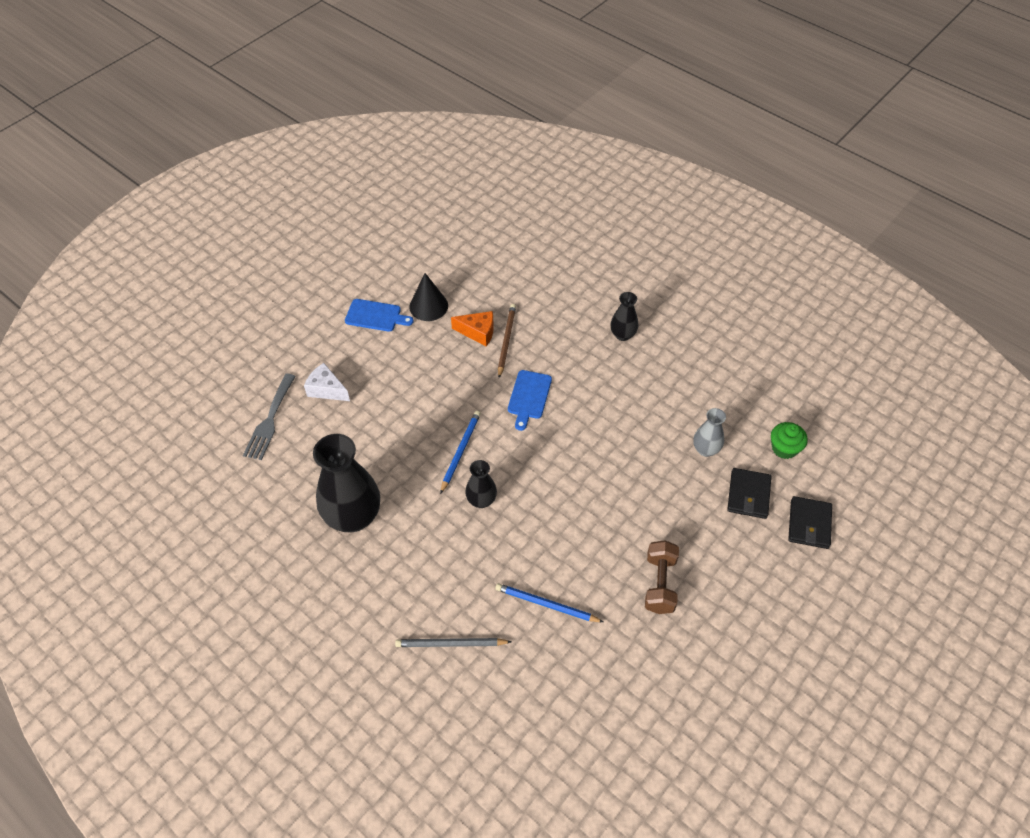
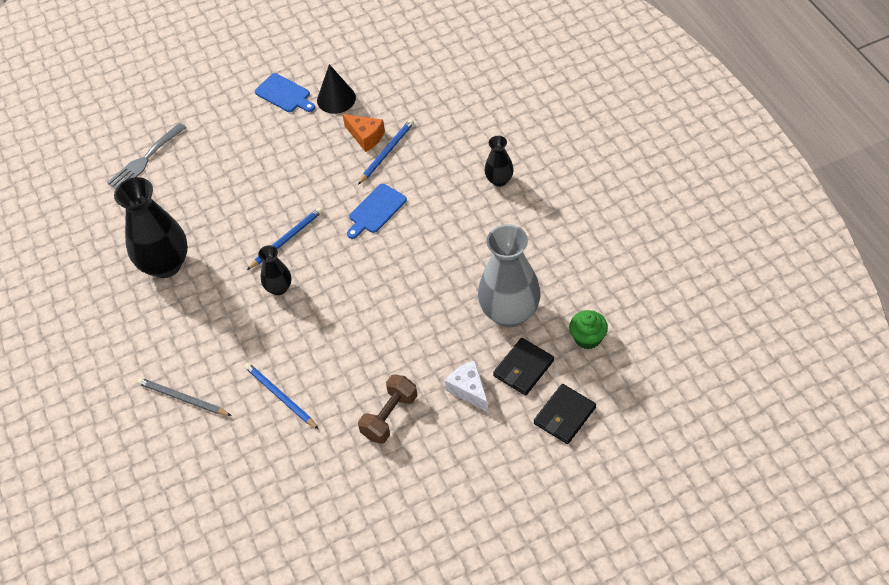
camera: 30 degrees right, 0 degrees up
(326, 389) = (205, 148): white cheese -> white cheese (469, 390)
(506, 341) = (387, 152): brown pencil -> blue pencil
(705, 449) = (510, 313): grey vase -> grey vase, size x1.97

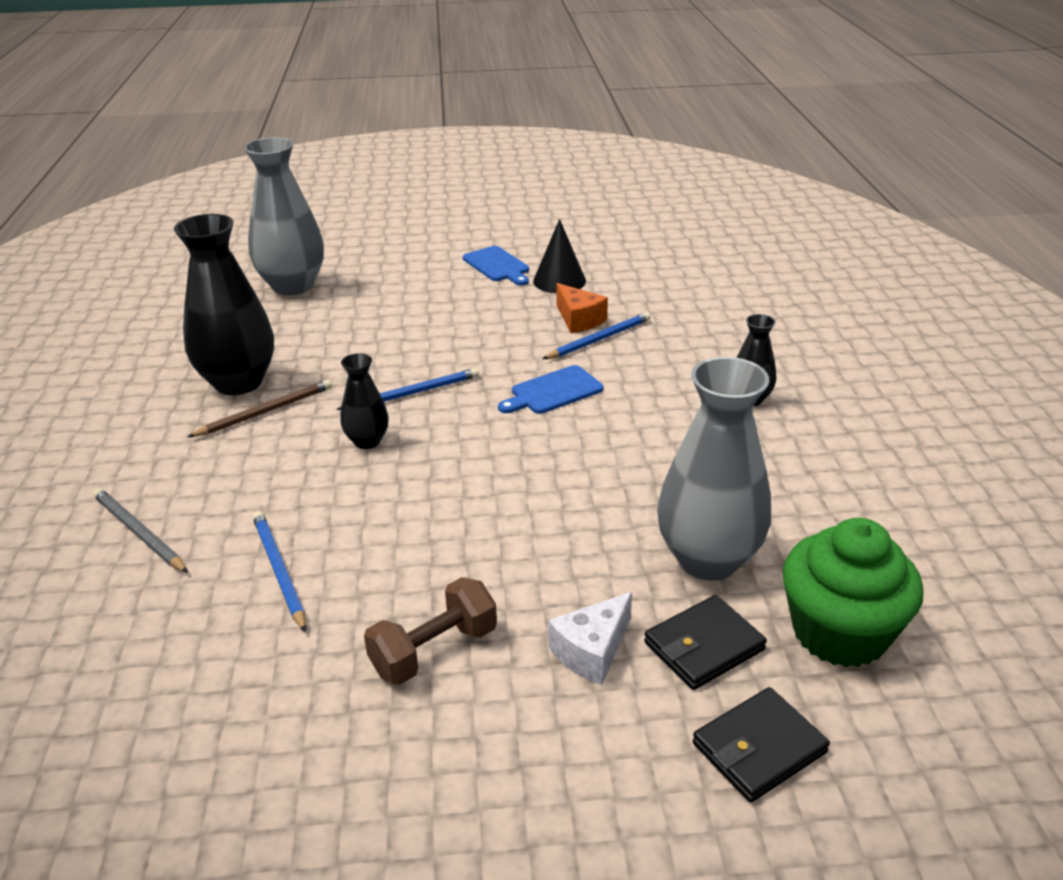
camera: 15 degrees right, 20 degrees down
(145, 160) = (293, 286): grey fork -> grey vase
(200, 284) = (266, 412): none -> brown pencil
(469, 390) = (592, 651): white cheese -> white cheese turned 120 degrees counterclockwise
(587, 338) = (839, 632): green cupcake -> green cupcake, size x1.81

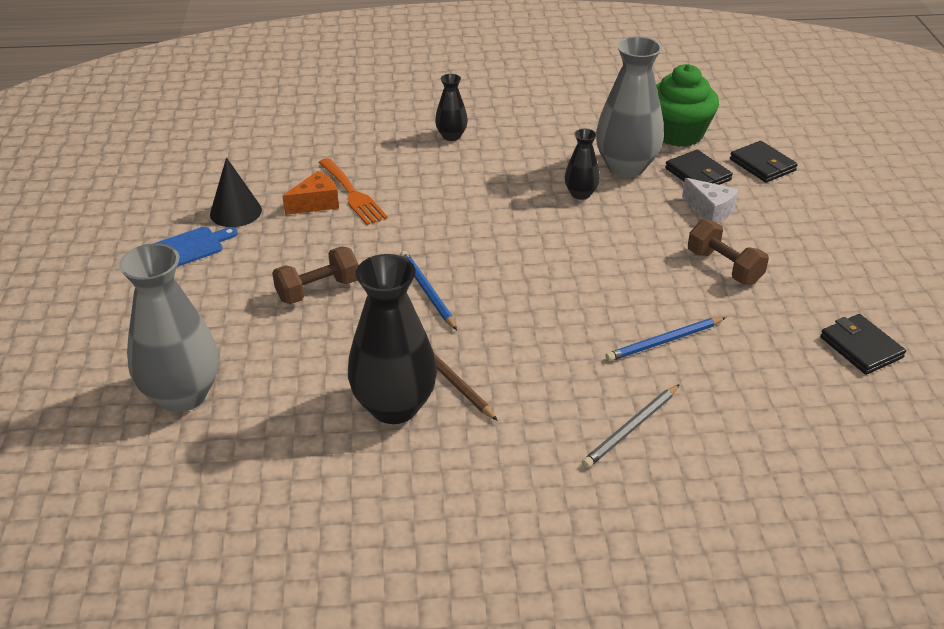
camera: 90 degrees left, 5 degrees up
(199, 801) = (861, 347): none -> black wallet
(367, 441) = (499, 312): black vase -> black vase (580, 194)
(424, 332) = (318, 290): none -> brown dumbbell
(553, 391) = (433, 218): blue cutting board -> none
(599, 339) = (352, 194): blue pencil -> orange fork

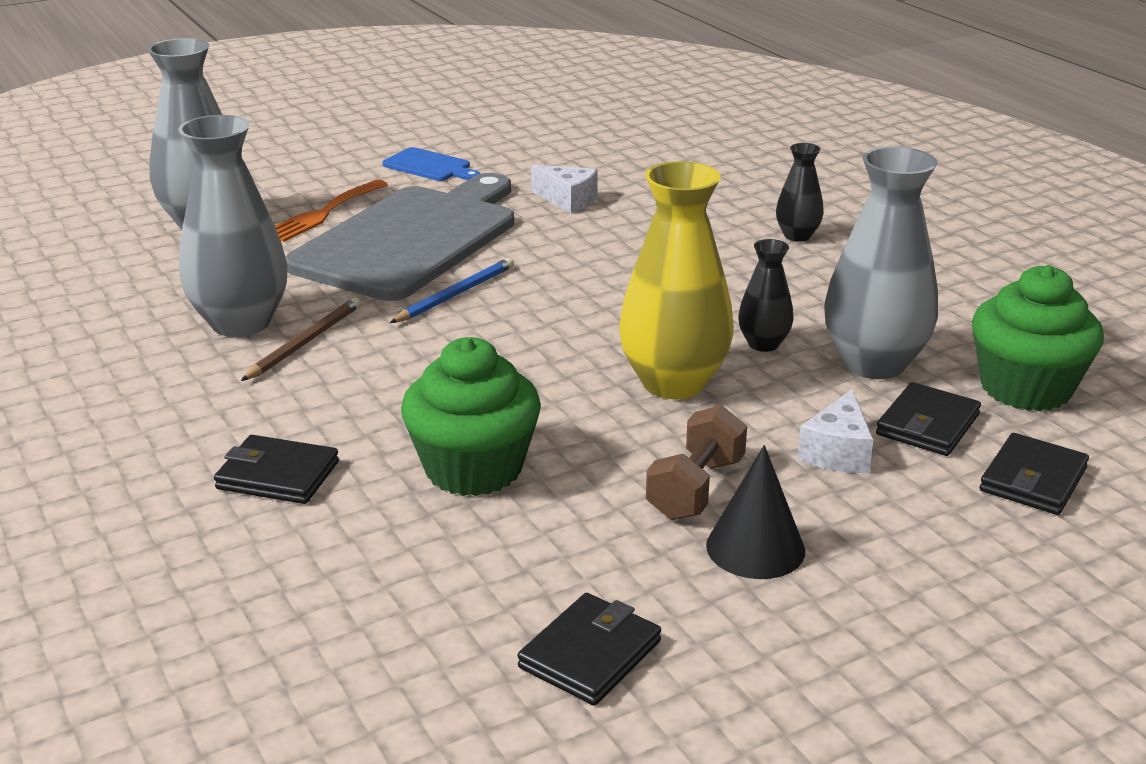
camera: 65 degrees right, 10 degrees down
(236, 212) = (512, 169): black cone -> black cone (755, 548)
(316, 203) = (568, 200): orange cheese -> white cheese
(318, 290) = (411, 239): brown dumbbell -> grey cutting board
(352, 194) = (606, 213): orange fork -> orange fork (323, 213)
(394, 406) = (241, 323): black vase -> grey vase
(606, 239) = (673, 383): none -> yellow vase
(631, 428) = (278, 475): grey pencil -> black wallet
(664, 341) = (473, 468): blue pencil -> green cupcake

